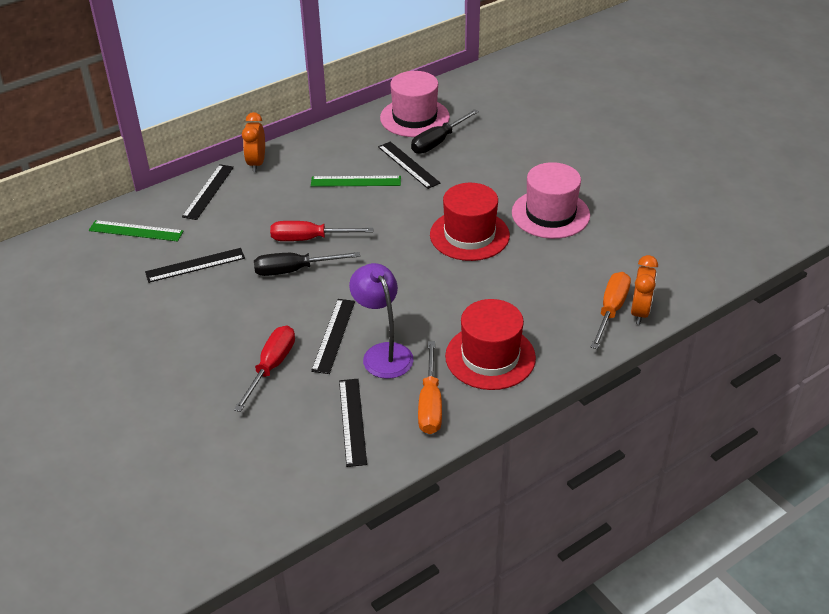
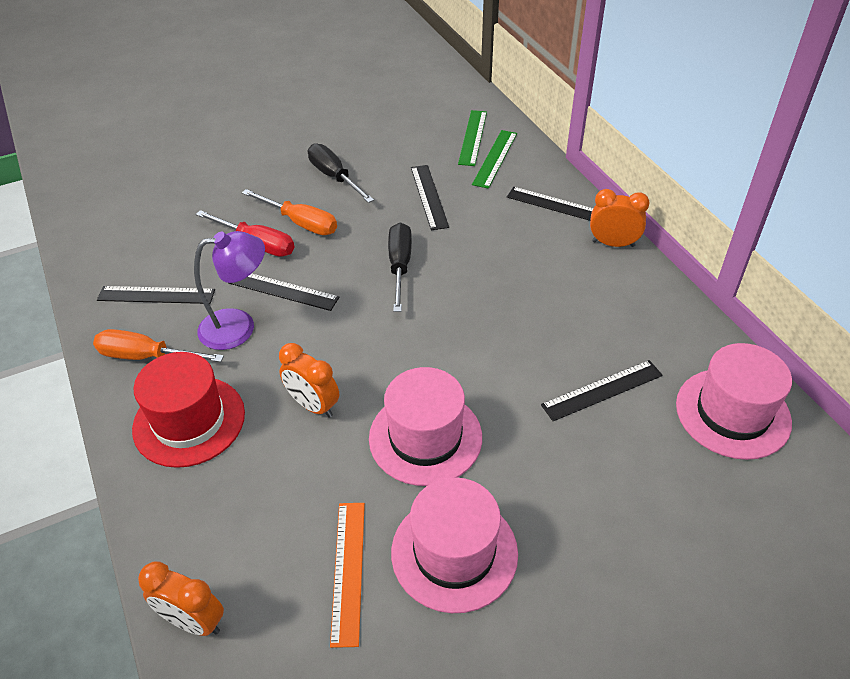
camera: 100 degrees right, 5 degrees up
(309, 239) = (453, 281): red screwdriver -> none
(356, 181) = (566, 330): green ruler -> green ruler (473, 137)
(438, 142) = (663, 434): black screwdriver -> black screwdriver (334, 177)
(456, 293) = (313, 405): none -> orange clock
(469, 235) = (425, 437): red hat -> pink hat
(579, 254) = (348, 571): none -> orange ruler
(611, 310) = (213, 581): orange screwdriver -> orange screwdriver (301, 223)

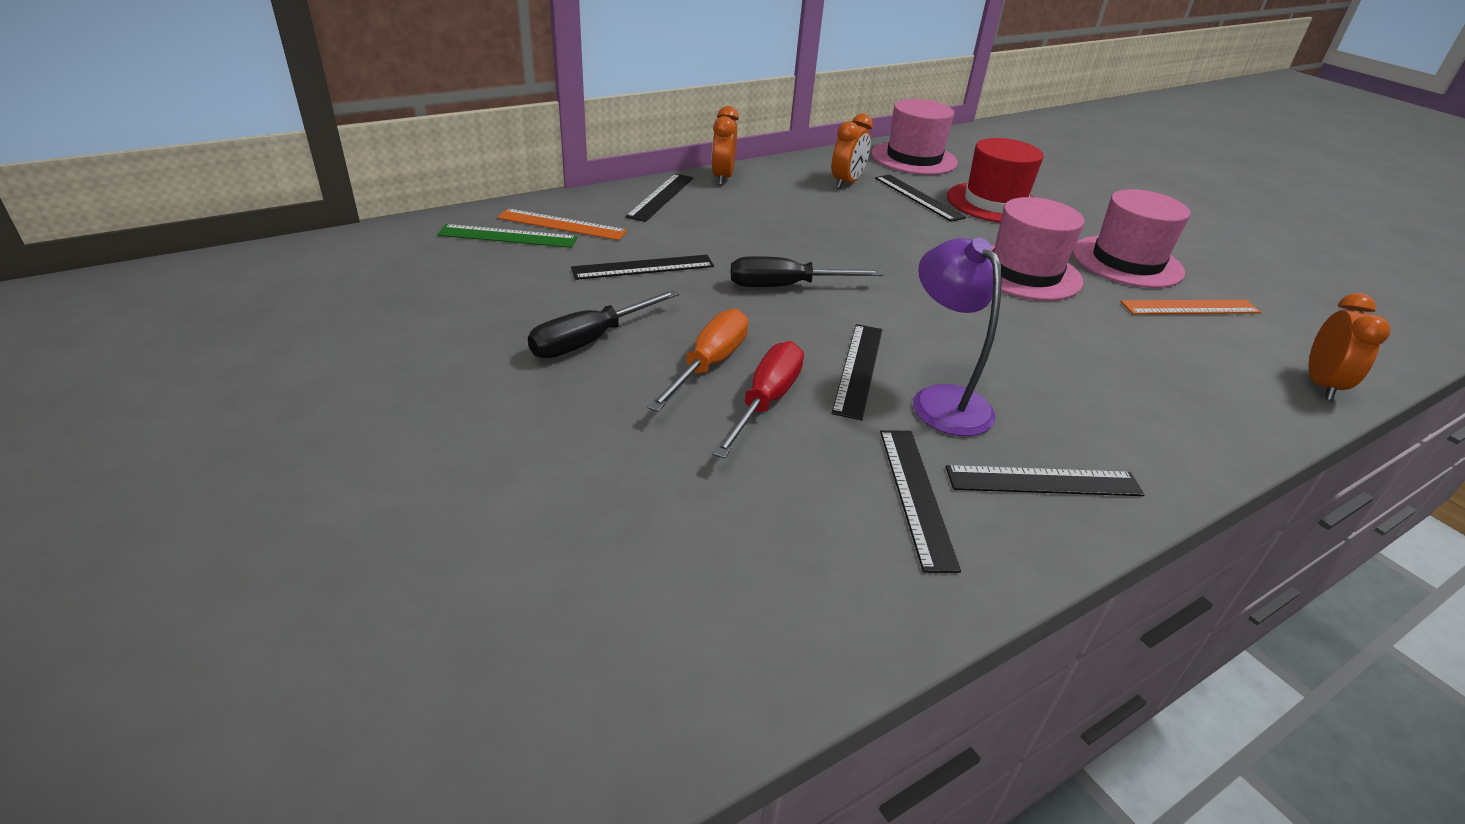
camera: 100 degrees left, 10 degrees down
(146, 356) = (1043, 481): orange screwdriver -> black ruler
(189, 421) = (1116, 422): red hat -> red hat (994, 203)
(313, 405) = (1031, 334): orange clock -> orange clock (847, 183)
(495, 158) = (562, 224): green ruler -> orange ruler

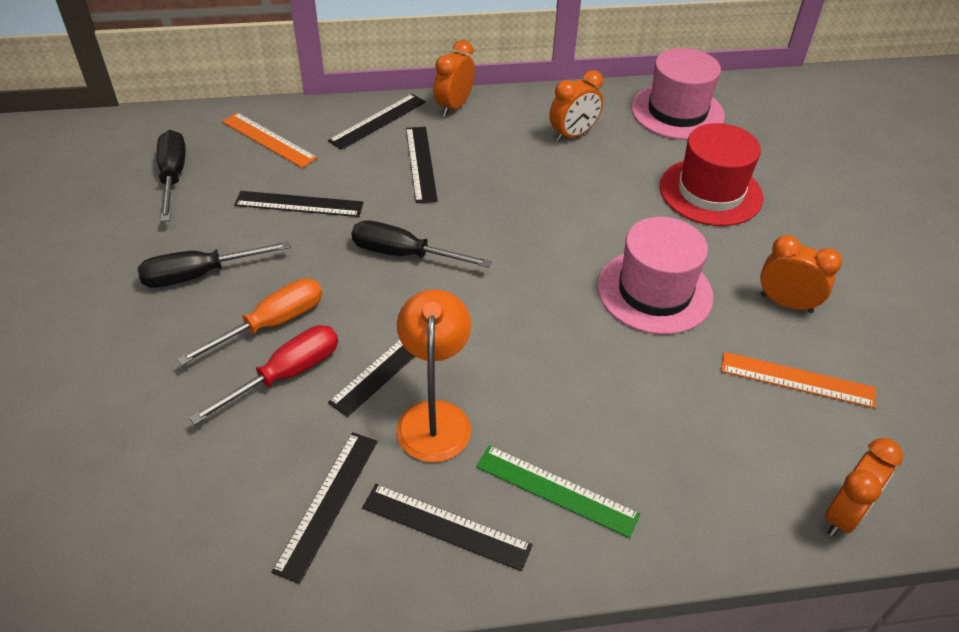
camera: 25 degrees right, 10 degrees up
(482, 267) = (173, 176): none -> black screwdriver
(508, 236) = (216, 145): green ruler -> green ruler (556, 490)
(918, 197) = (632, 168): black ruler -> black ruler (420, 163)
(942, 400) = (434, 417): purple lamp -> orange lamp
(1127, 262) = (786, 303): pink hat -> orange clock

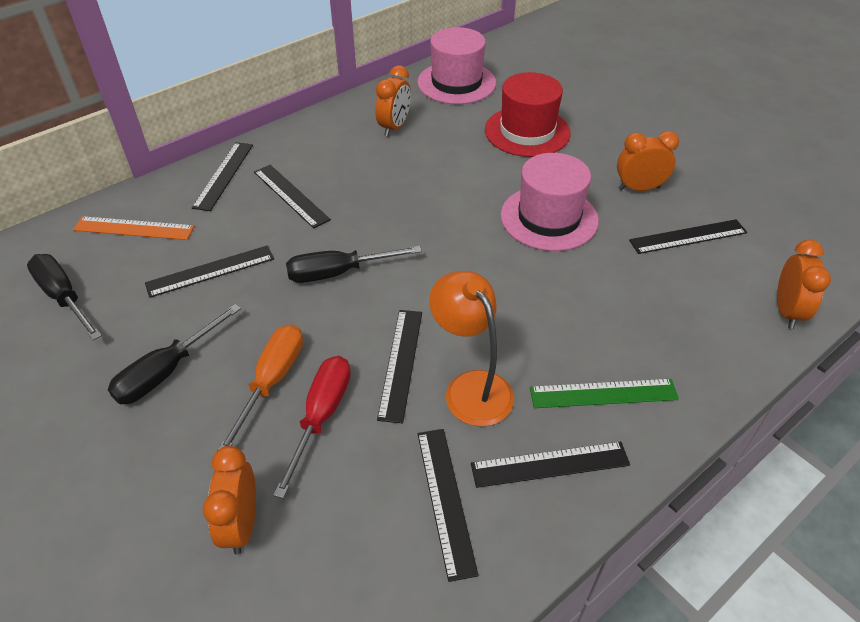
camera: 30 degrees left, 0 degrees up
(454, 106) = (280, 140): orange clock -> orange clock (241, 524)
(797, 380) = (688, 237): orange ruler -> black ruler

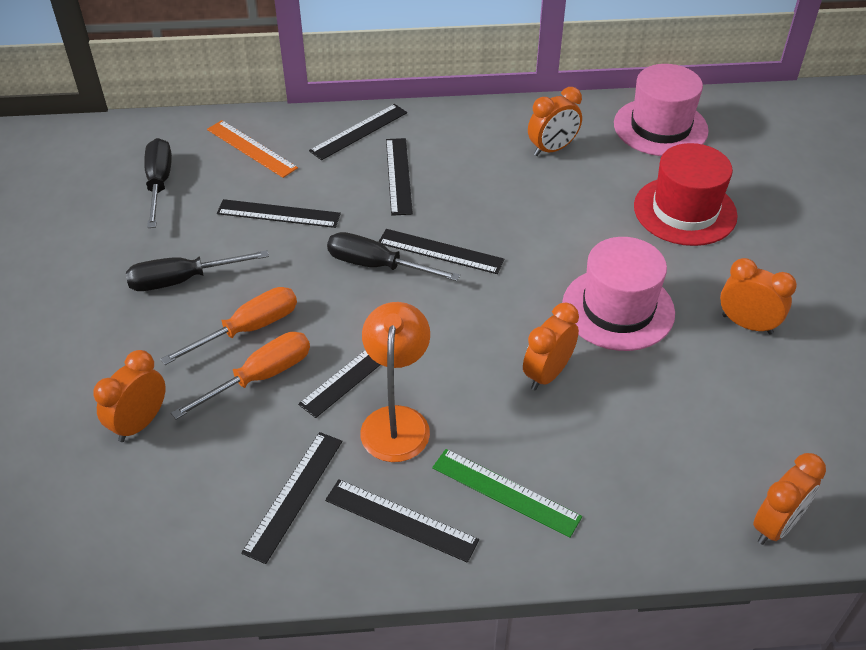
camera: 35 degrees right, 0 degrees up
(321, 416) = (260, 377): red screwdriver -> orange screwdriver
(546, 289) = (547, 374): none -> orange clock
(688, 237) = (748, 398): black ruler -> black ruler (440, 251)

